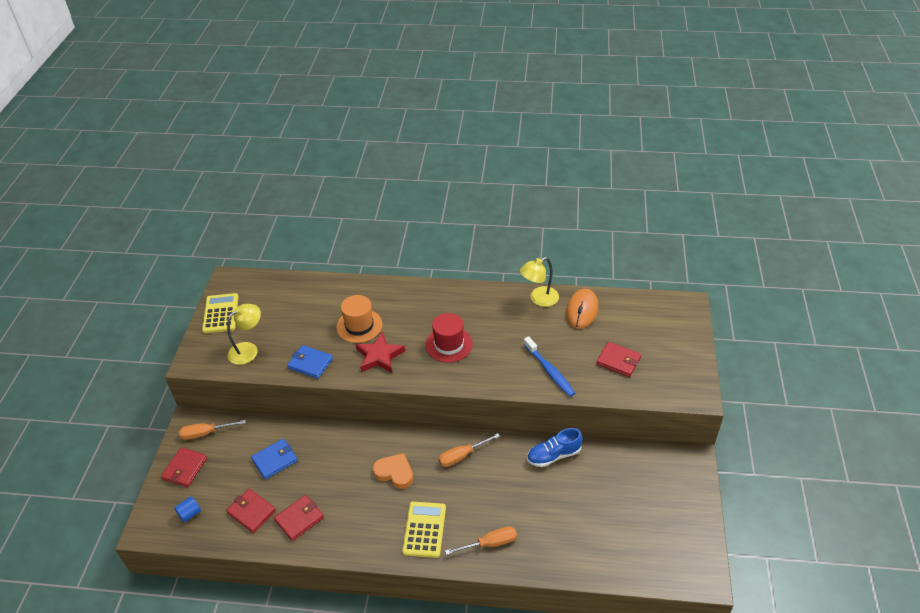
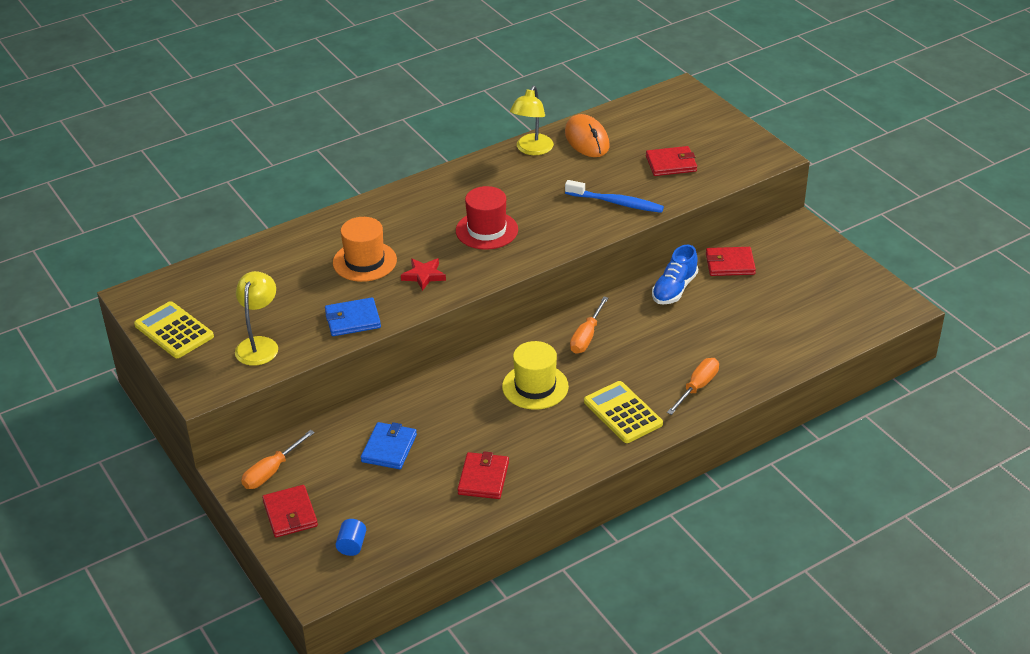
camera: 40 degrees left, 5 degrees down
(251, 512) = (422, 503): red wallet -> red wallet (730, 264)
(379, 356) = (424, 275): red star -> red star, size x0.66
(394, 472) = (535, 386): orange heart -> yellow hat

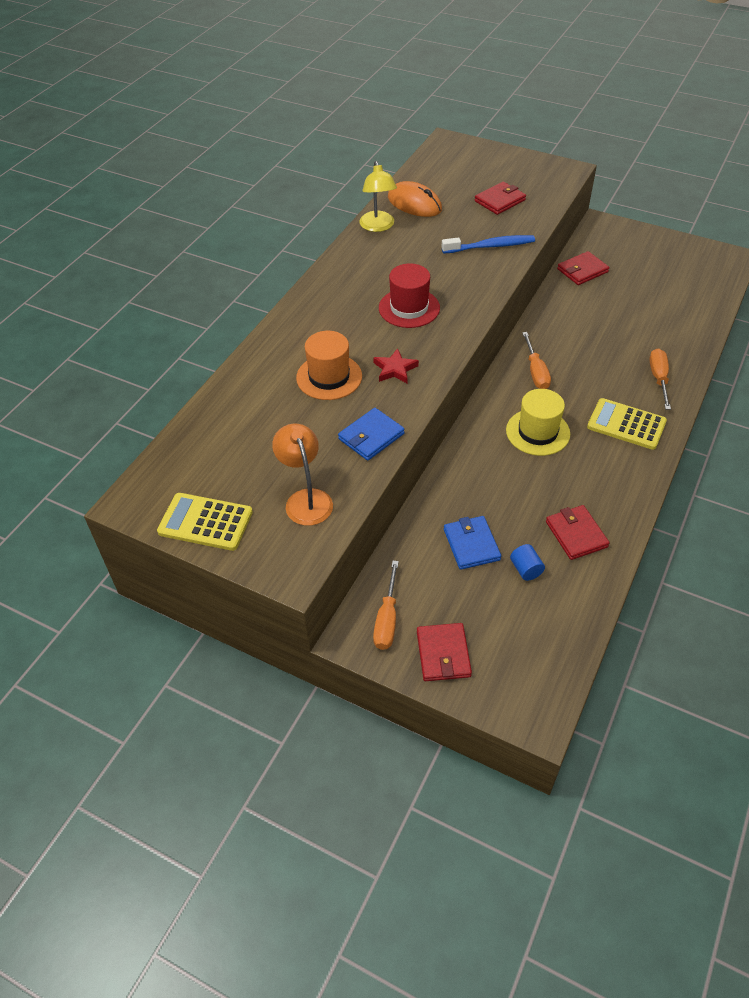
camera: 30 degrees left, 10 degrees up
(259, 345) = (306, 499): yellow lamp -> orange lamp
(290, 514) = (443, 654): red wallet -> red wallet turned 45 degrees clockwise
(352, 545) = (527, 657): blue cylinder -> blue cylinder (525, 569)
(674, 289) = (562, 306): blue shoe -> none

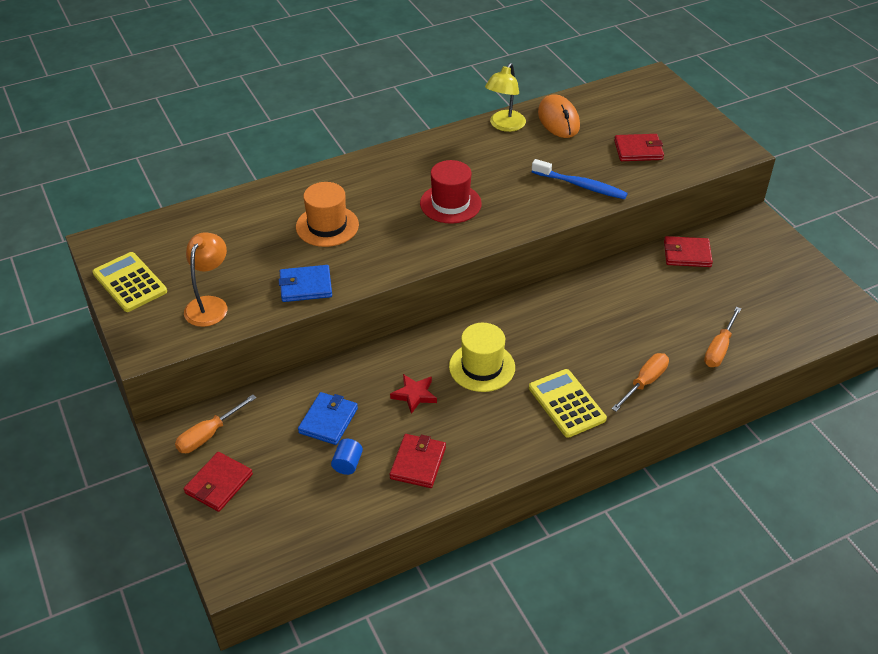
camera: 35 degrees right, 5 degrees down
(395, 369) = (382, 245): red star -> red star (414, 395)
(536, 372) = (538, 318): orange screwdriver -> orange screwdriver (719, 348)

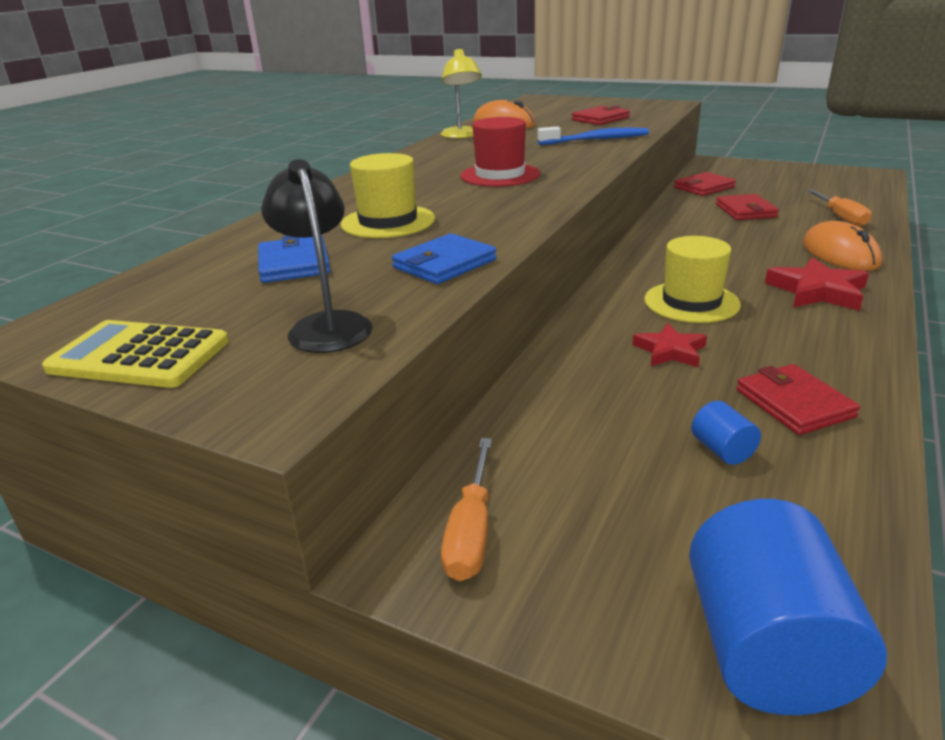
camera: 35 degrees left, 15 degrees down
(210, 305) = (326, 325): orange lamp -> black lamp
(219, 484) = (589, 588): red wallet -> red wallet (745, 211)
(243, 540) = (766, 649): none -> blue cylinder
(327, 226) = (388, 222): orange hat -> yellow hat
(328, 420) = (617, 421): blue wallet -> blue wallet (294, 264)
(567, 403) = (817, 291): yellow calculator -> red star
(644, 382) = (840, 253): orange screwdriver -> orange mouse

